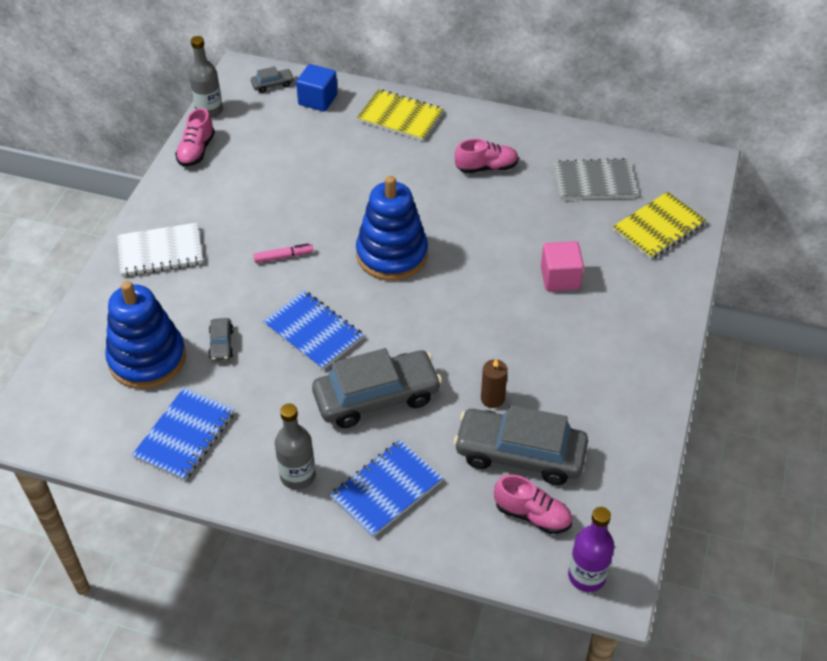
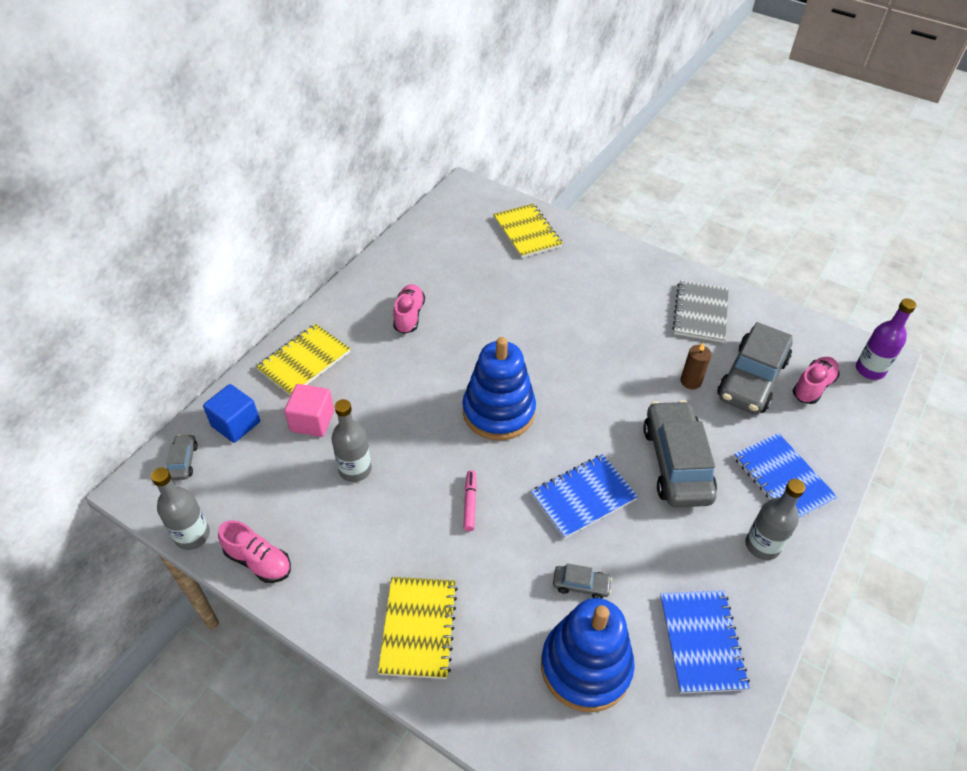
camera: 75 degrees left, 0 degrees up
(160, 252) = (418, 628): white notebook -> yellow notebook
(185, 435) = (701, 642): blue notebook -> blue notebook turned 45 degrees clockwise
(296, 179) = (355, 469): none -> grey bottle
(560, 278) = (565, 304): pink cube -> pink cube (312, 421)
(594, 182) = (459, 253): grey notebook -> grey notebook (700, 313)

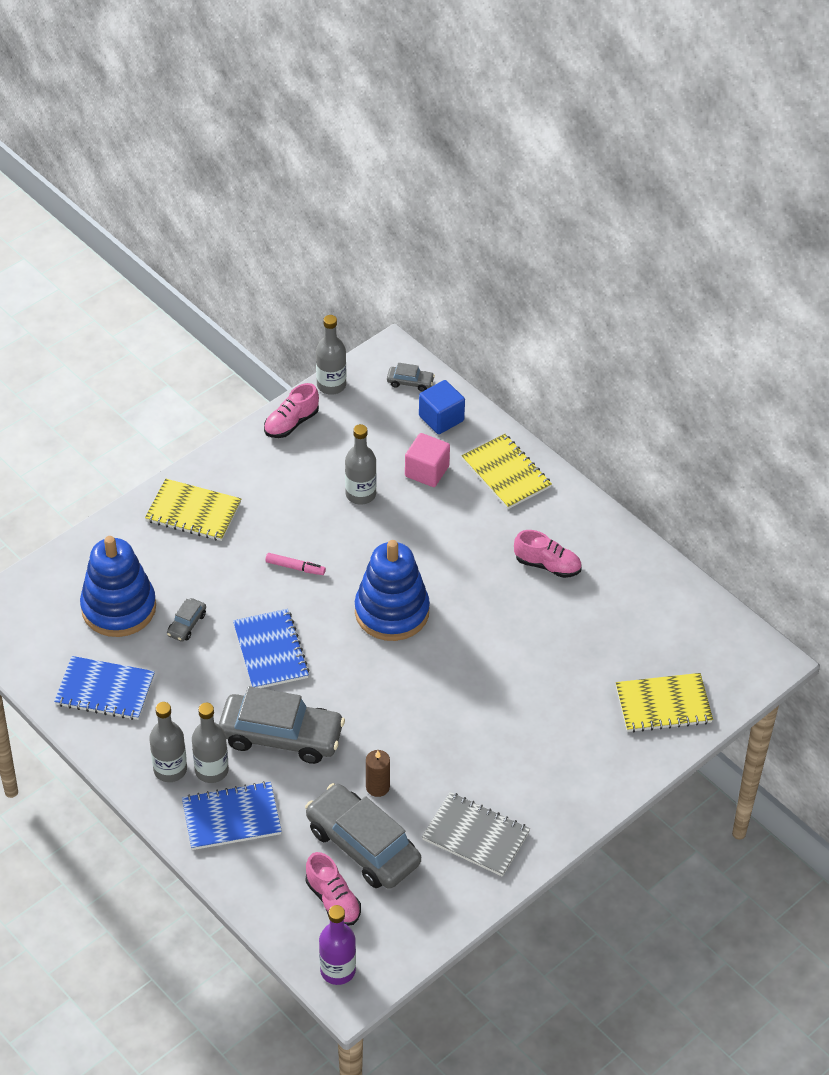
camera: 105 degrees right, 0 degrees up
(743, 509) = (211, 770): none -> grey bottle

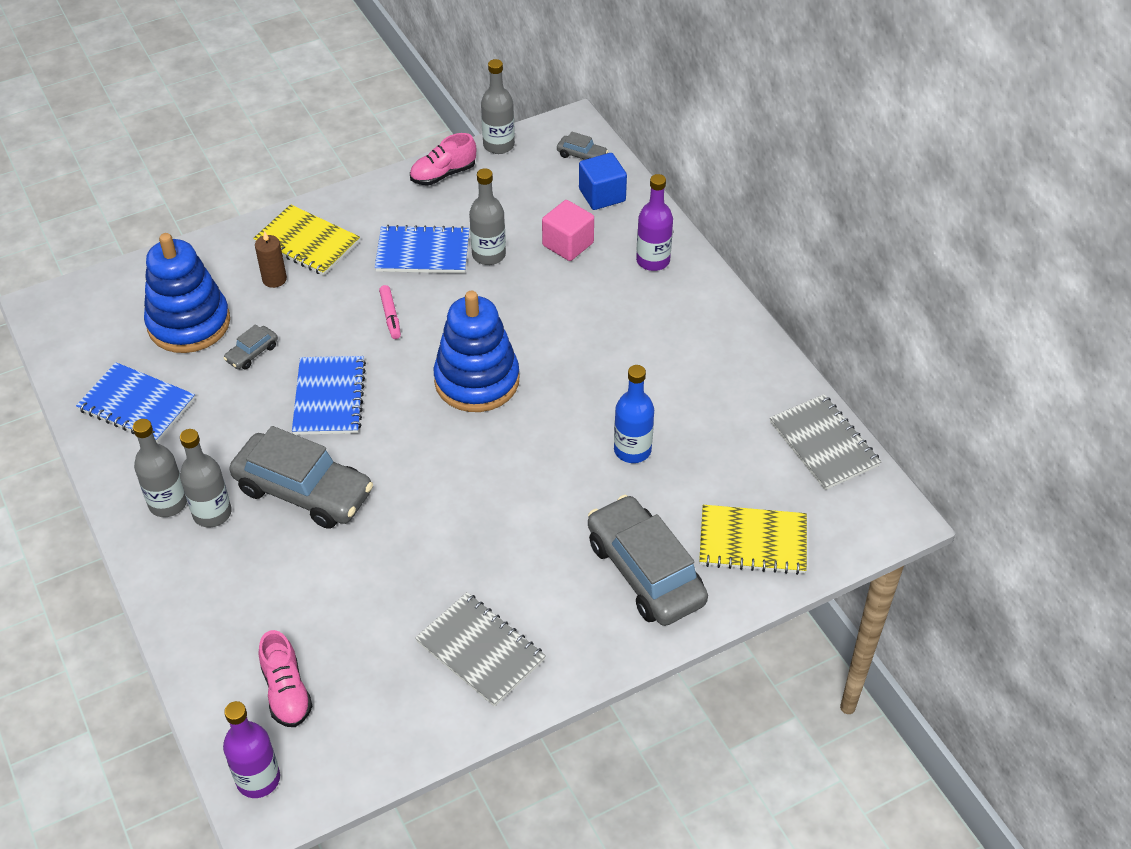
camera: 15 degrees right, 0 degrees up
(231, 818) = (211, 571): blue notebook -> blue notebook (423, 252)
(295, 567) = (390, 316): pink marker -> pink marker turned 45 degrees clockwise
(362, 846) = (345, 634): grey car -> grey car (645, 572)
(377, 787) = (388, 570): brown candle -> brown candle (274, 279)
(506, 473) = (653, 260): yellow notebook -> purple bottle
(543, 647) = (632, 450): none -> blue bottle
(547, 565) = (667, 363): pink shoe -> none
(697, 611) = (824, 444): none -> grey notebook

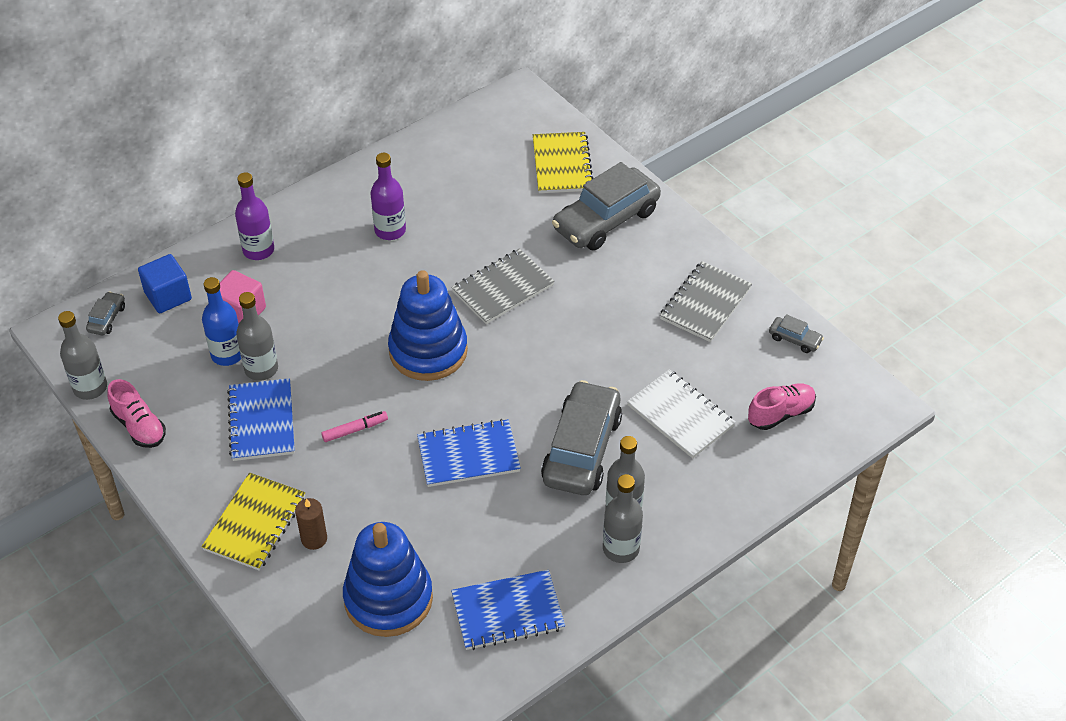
camera: 100 degrees left, 0 degrees up
(137, 405) = (507, 612): blue notebook -> blue notebook turned 60 degrees clockwise
(252, 353) = (422, 531): grey car -> grey car (794, 339)
(258, 779) = (859, 413): purple bottle -> purple bottle (390, 230)
(318, 589) = (680, 415): none -> white notebook
(632, 450) = (487, 240): blue bottle -> blue bottle (227, 354)
(824, 444) = (457, 132): grey notebook -> grey notebook (503, 288)

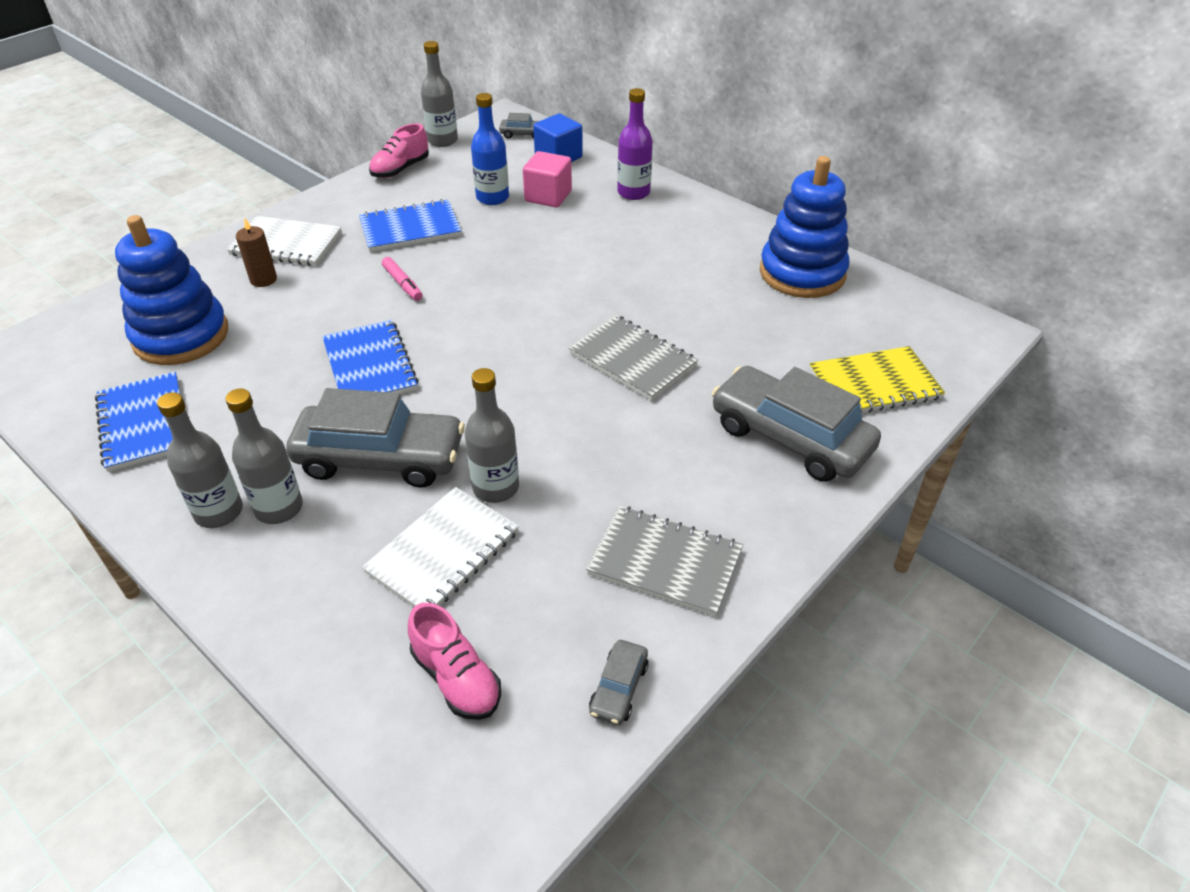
camera: 80 degrees right, 5 degrees down
(255, 523) = (286, 244): yellow notebook -> white notebook
(261, 369) = (477, 218): grey bottle -> grey bottle (496, 487)
(390, 230) = (694, 266): purple bottle -> none
(428, 351) = (520, 316): blue stacking toy -> blue stacking toy (802, 273)

